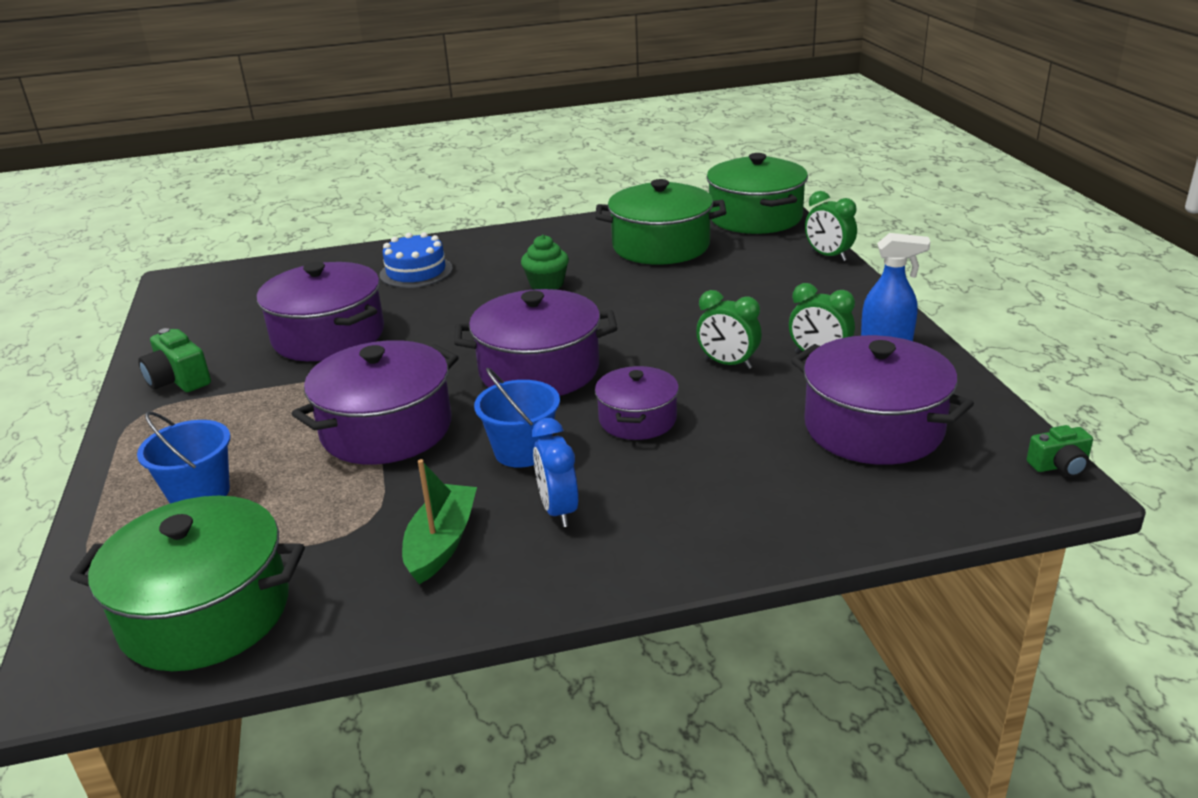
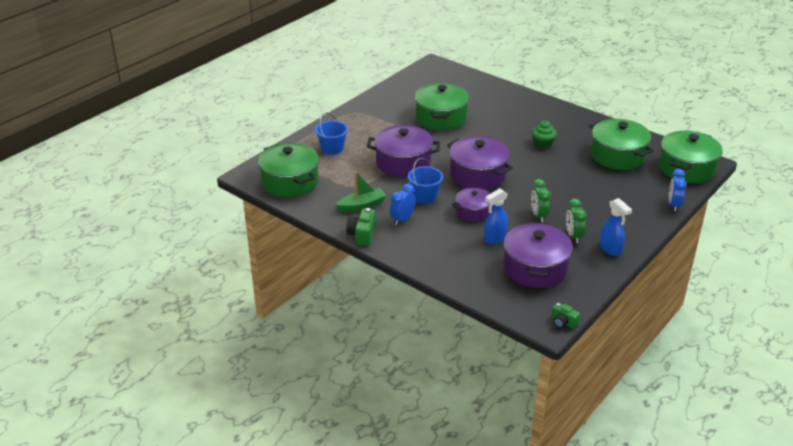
camera: 50 degrees right, 5 degrees up
(179, 380) = (378, 106): green camera -> green camera (362, 235)
(328, 336) = (441, 118): purple pot -> green pot
(416, 272) = (510, 109): blue cake -> none
(743, 432) = (494, 238): none -> blue spray bottle
(828, 256) = (674, 205): green clock -> blue clock

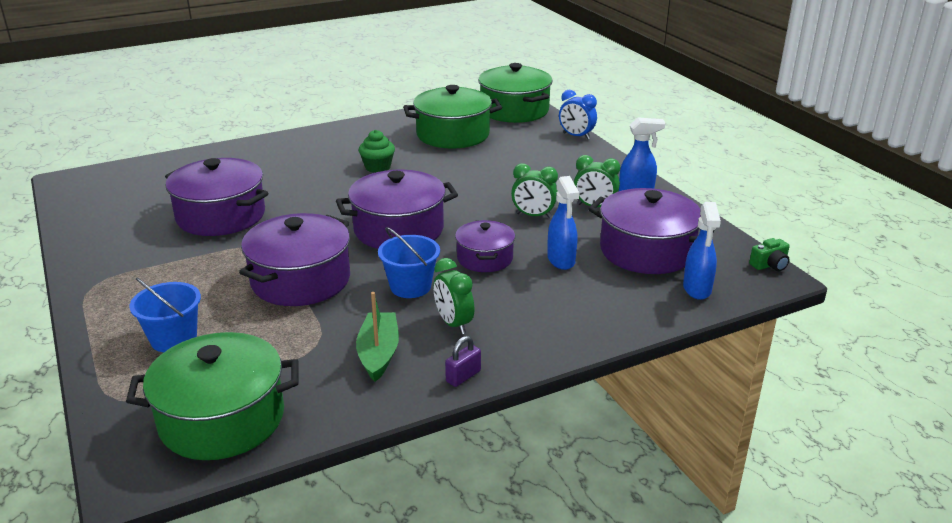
camera: 65 degrees left, 5 degrees down
(362, 235) = (463, 376): green camera -> purple padlock
(402, 219) = (453, 324): blue clock -> green clock
(441, 118) = (221, 216): green pot -> purple pot
(506, 296) = (697, 289): none -> blue spray bottle

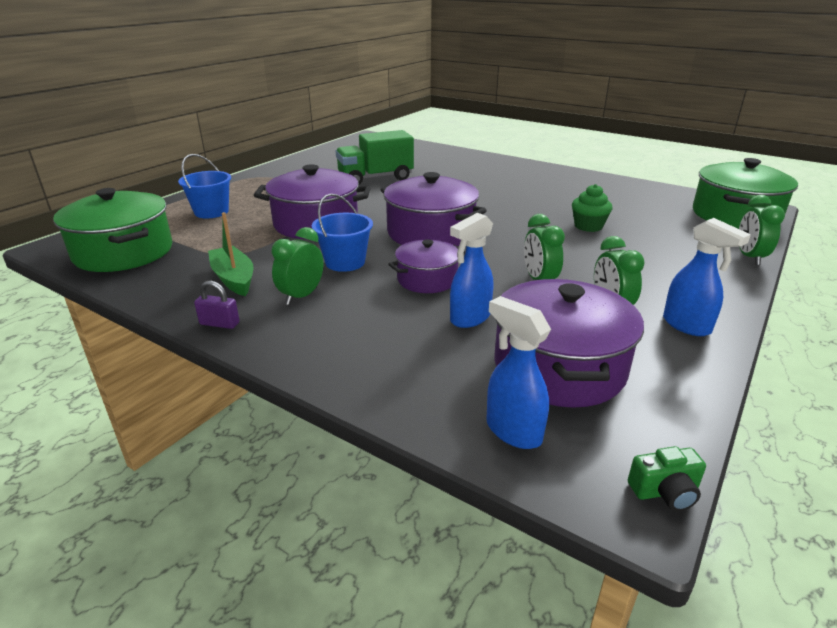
camera: 60 degrees right, 0 degrees up
(221, 216) = (375, 178): purple pot -> green truck
(377, 167) = (519, 198): green cupcake -> green cupcake (588, 226)
(379, 353) = (234, 278): green boat -> green boat turned 90 degrees counterclockwise
(453, 134) = (629, 206): green pot -> none
(576, 136) = (749, 257): blue clock -> green clock
(697, 289) = (512, 431): blue spray bottle -> blue spray bottle turned 75 degrees clockwise
(770, 265) = (665, 491): green camera -> green camera turned 45 degrees counterclockwise

